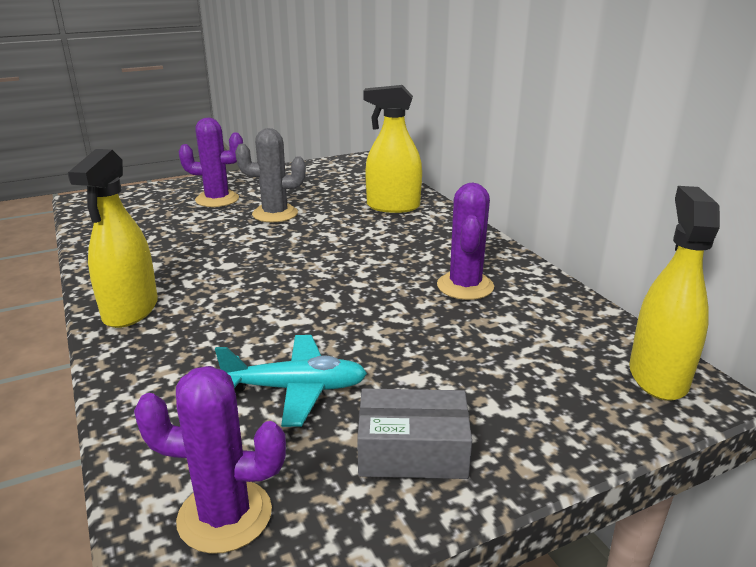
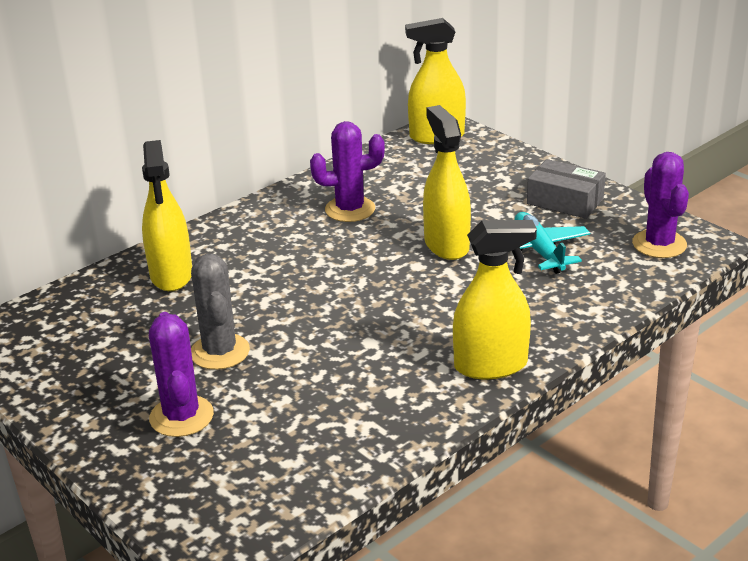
camera: 105 degrees left, 5 degrees up
(356, 328) = (446, 245): none -> yellow spray bottle
(412, 451) = (565, 201): grey box -> grey box turned 45 degrees counterclockwise

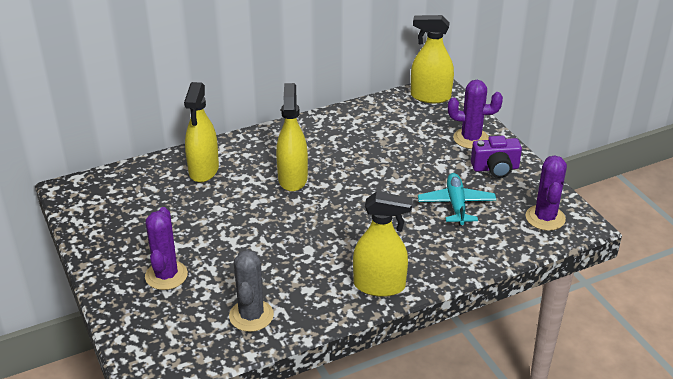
camera: 15 degrees right, 5 degrees up
(220, 352) = (209, 234): grey cactus -> grey cactus (251, 316)
(350, 209) = (342, 144): purple cactus -> purple cactus (471, 139)
(446, 245) = (395, 186): yellow spray bottle -> yellow spray bottle (292, 178)
(565, 201) = (495, 168): grey box -> purple camera

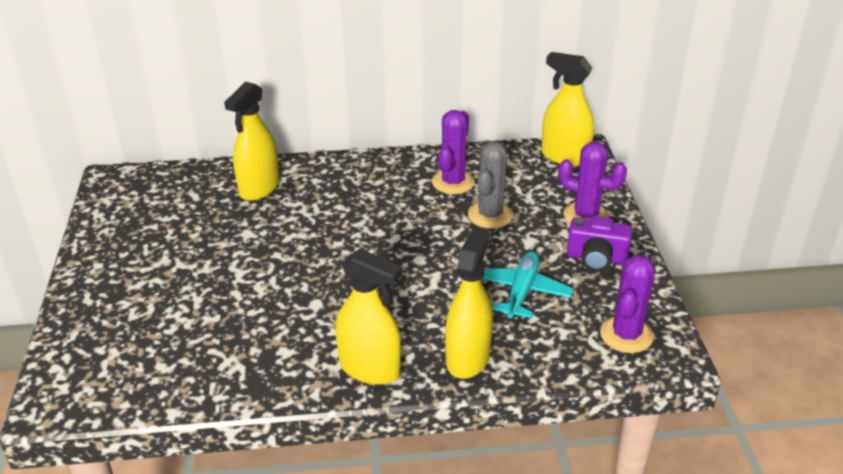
camera: 20 degrees right, 0 degrees up
(166, 275) = (145, 295): purple cactus -> purple cactus (453, 182)
(251, 316) = (203, 366): grey cactus -> grey cactus (490, 215)
(292, 178) = (348, 218): yellow spray bottle -> yellow spray bottle (468, 357)

